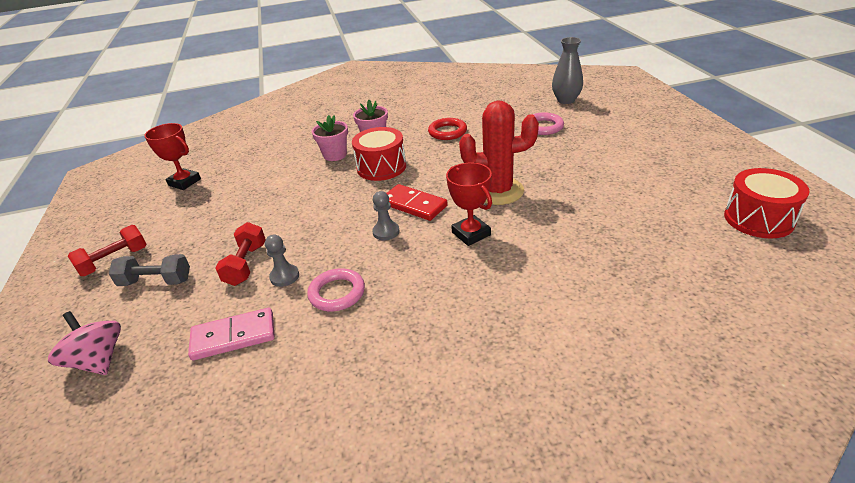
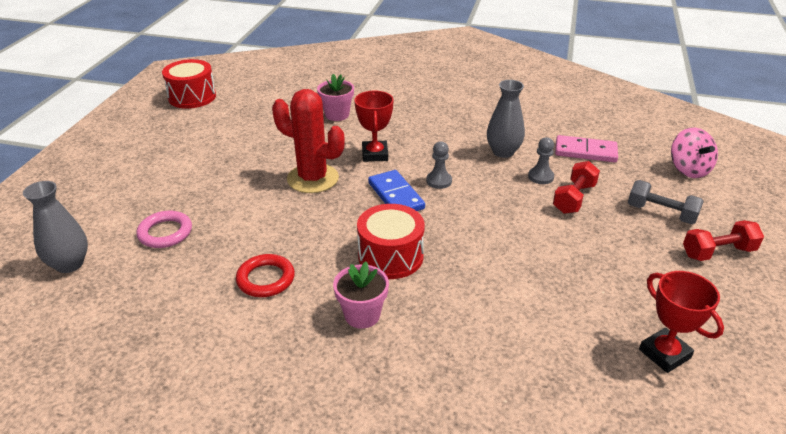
camera: 155 degrees left, 0 degrees up
(335, 155) = (433, 307): pink flower pot -> pink flower pot (337, 115)
(337, 293) = (503, 152): pink ring -> grey vase
(413, 205) = (396, 196): red domino -> blue domino

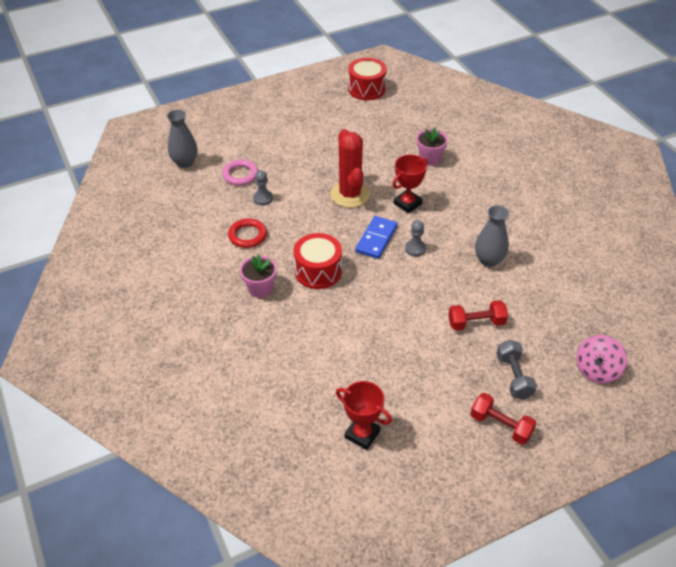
camera: 50 degrees right, 10 degrees up
(540, 177) = (482, 294): grey pawn -> grey pawn (263, 198)
(585, 152) = (546, 302): pink domino -> none
(664, 354) = (362, 434): red trophy -> red trophy turned 75 degrees counterclockwise

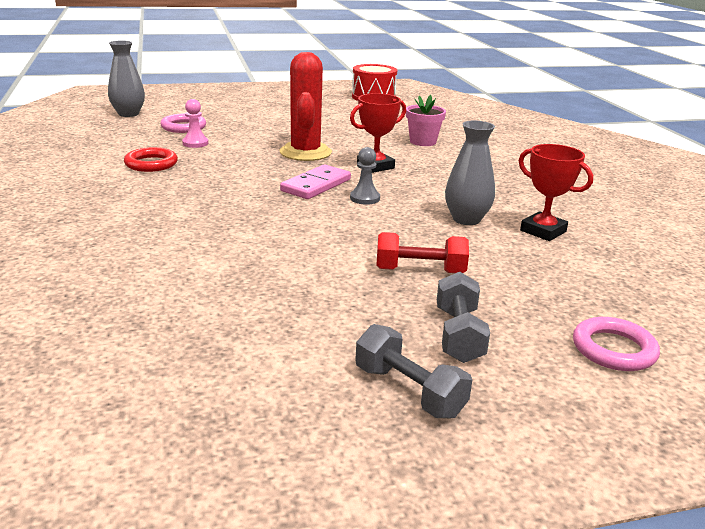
camera: 10 degrees right, 20 degrees down
(260, 289) = (127, 202): pink flower pot -> none
(263, 198) = (195, 143): grey pawn -> pink pawn
(318, 271) = (217, 199): red drum -> none
(362, 434) = (150, 362): red trophy -> red trophy (543, 231)
(376, 239) = (316, 185): blue domino -> pink domino
(501, 425) = (409, 391): red dumbbell -> grey dumbbell
(596, 370) = (613, 349): pink spinning top -> pink ring

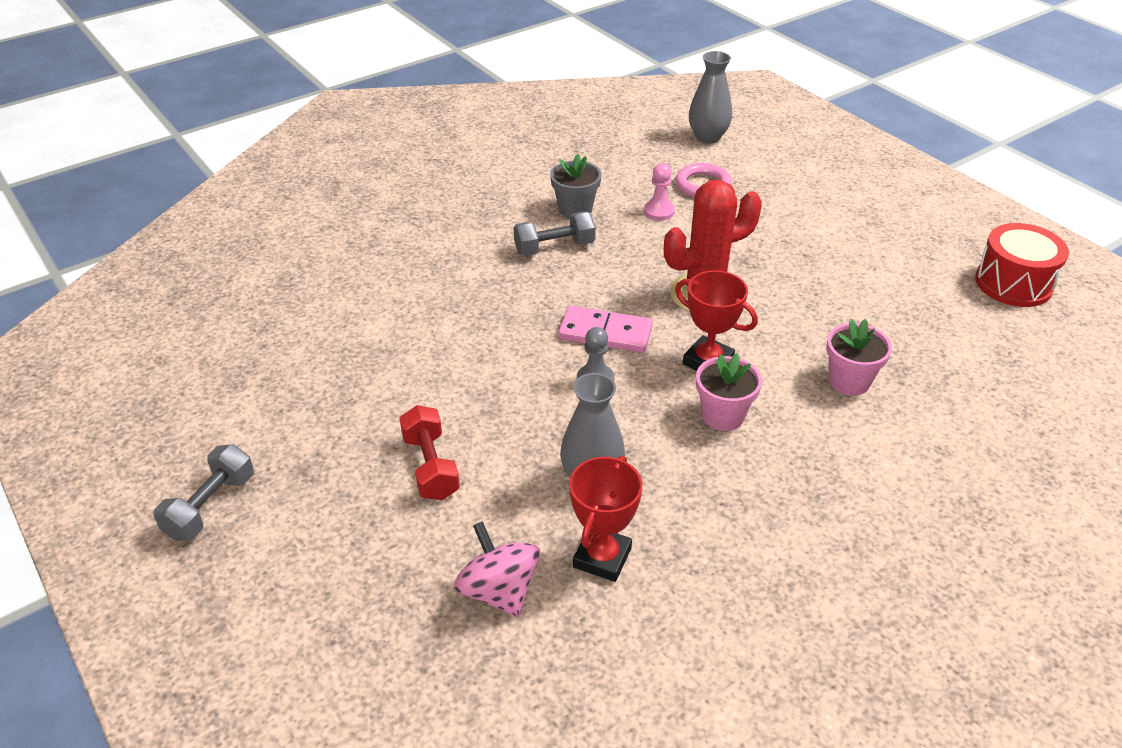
camera: 70 degrees right, 15 degrees up
(151, 164) = (575, 209): red ring -> grey flower pot
(430, 174) = (723, 416): none -> pink flower pot
(458, 335) = (311, 521): grey dumbbell -> grey dumbbell (554, 248)
(564, 269) = (499, 590): none -> pink spinning top
(613, 349) = (325, 649): pink ring -> none

